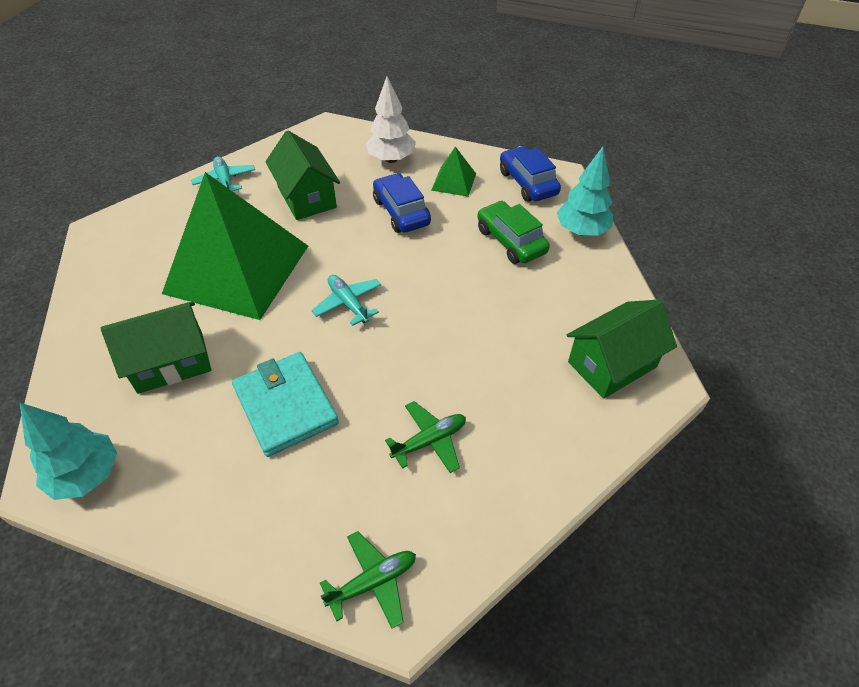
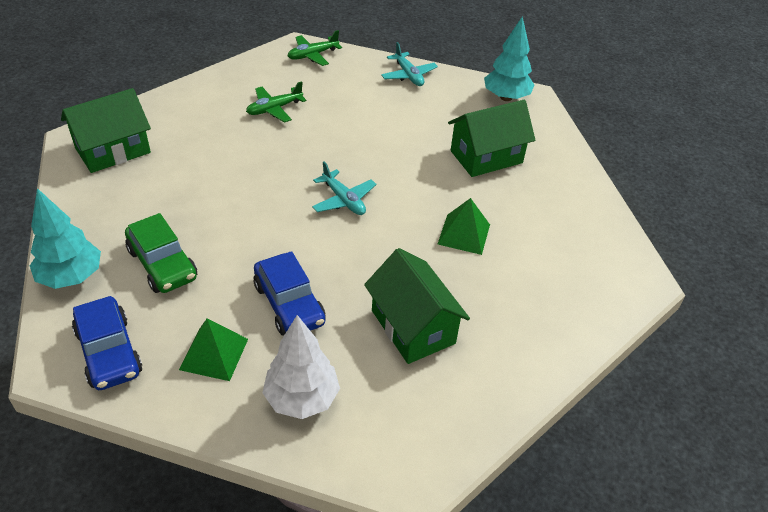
camera: 175 degrees right, 5 degrees down
(225, 181) = (531, 355): turquoise plane -> turquoise plane (408, 75)
(237, 269) = (464, 234): green pyramid -> green pyramid, size x0.40
(285, 406) = (383, 129): turquoise wallet -> none

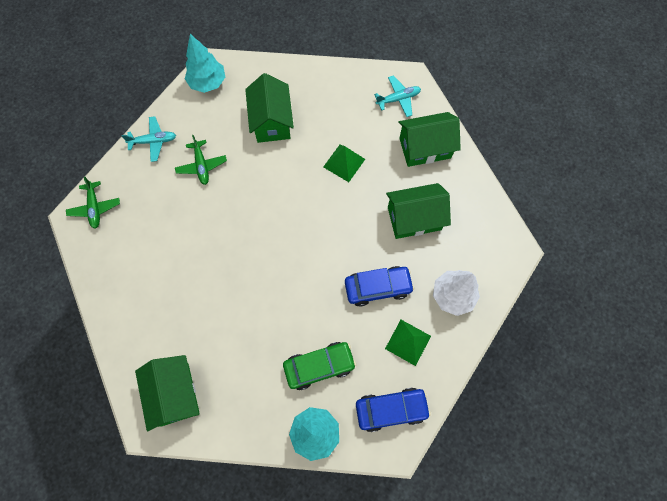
camera: 70 degrees left, 25 degrees up
(274, 109) = (162, 255): green plane -> green plane (202, 166)
(344, 200) = (288, 229): turquoise plane -> turquoise plane (398, 99)
(536, 319) = (425, 148): none -> green house

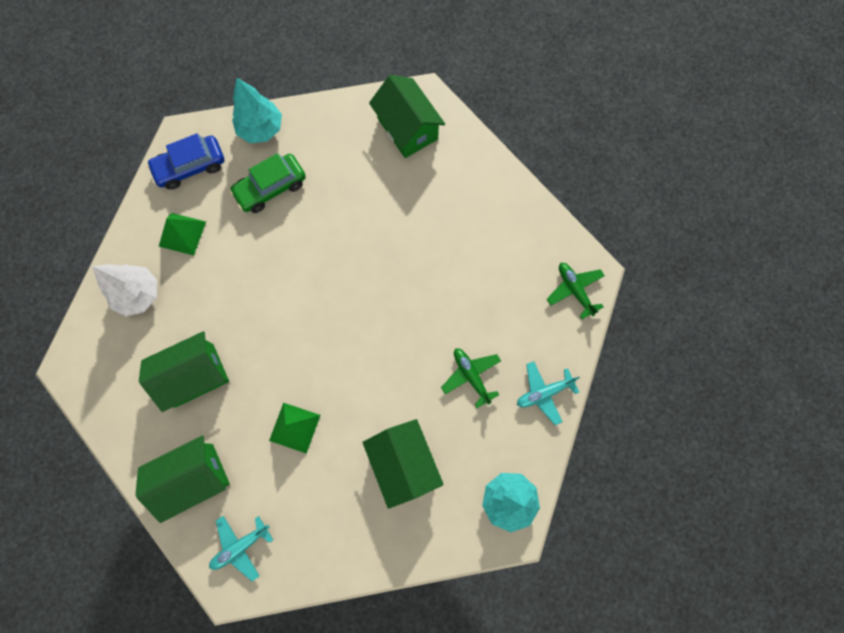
camera: 165 degrees right, 5 degrees up
(378, 287) = (224, 282): blue car -> none

